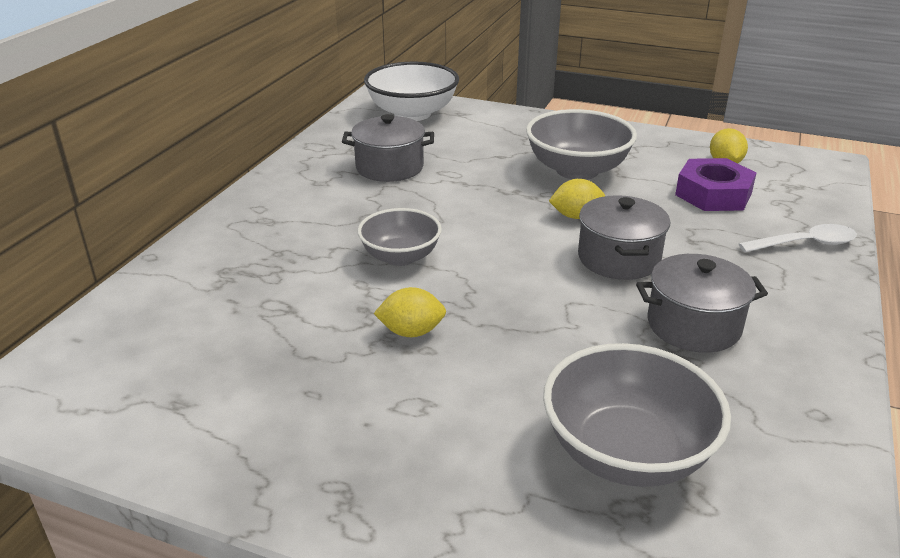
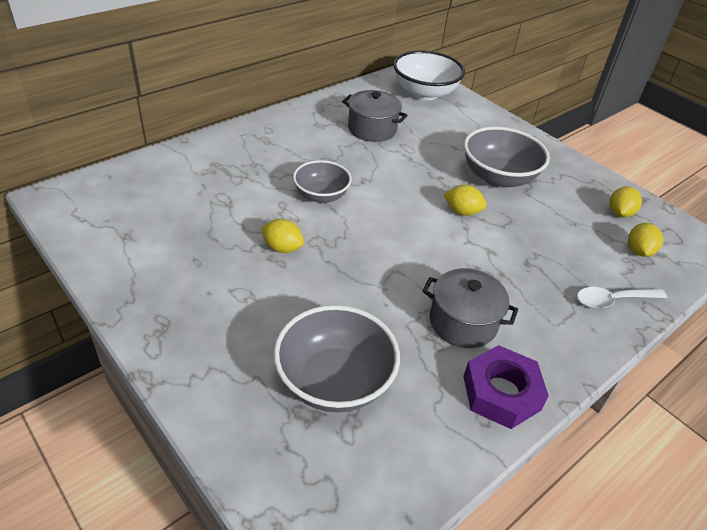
camera: 25 degrees right, 10 degrees up
(619, 258) = (460, 254): grey pot -> none
(713, 194) = (582, 234): purple nut -> purple nut (501, 392)
(778, 190) = (639, 251): none -> yellow lemon
(805, 244) = (613, 300): white spoon -> white spoon turned 150 degrees clockwise

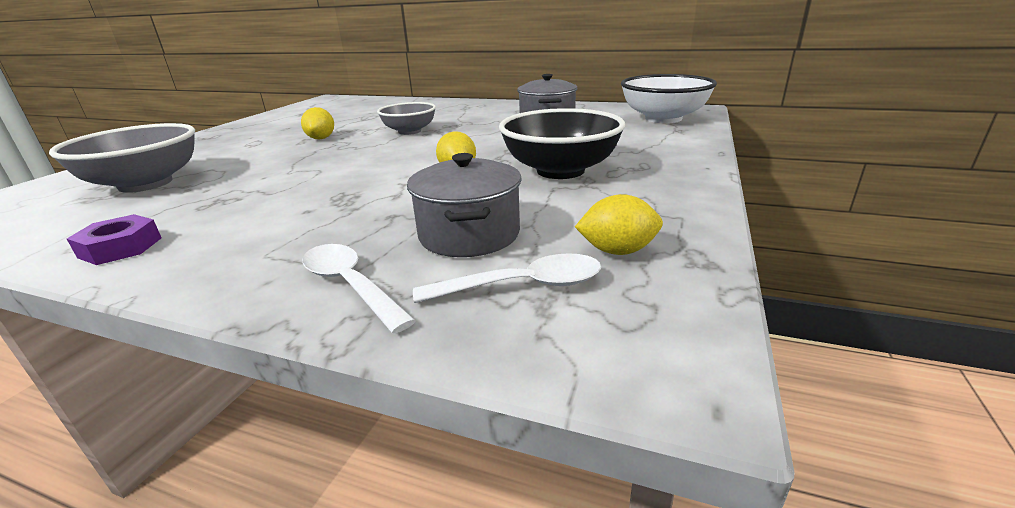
camera: 65 degrees right, 15 degrees down
(463, 322) = (247, 208): grey pot -> grey pot (469, 234)
(498, 177) = (560, 171): grey bowl -> black bowl
(501, 392) = (121, 247): purple nut -> purple nut, size x0.65
(639, 251) = (523, 286): yellow lemon -> white spoon

